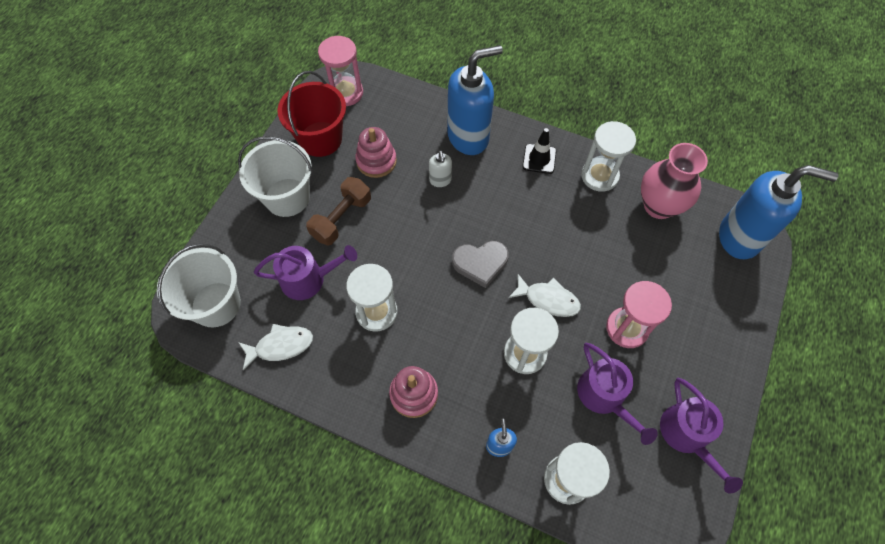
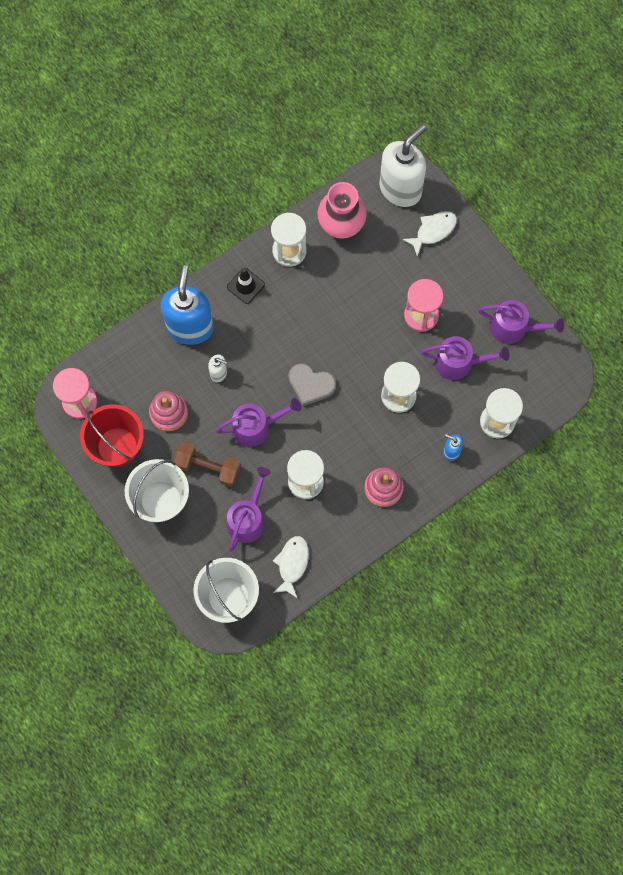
camera: 60 degrees left, 10 degrees up
(341, 218) = (208, 467): brown dumbbell -> brown dumbbell turned 45 degrees counterclockwise
(407, 238) = (255, 427): none -> purple watering can
(480, 263) = (310, 385): grey heart -> grey heart turned 90 degrees clockwise
(548, 299) = (368, 355): white fish -> white fish (433, 231)
(739, 237) = (400, 189): blue soap dispenser -> white soap dispenser

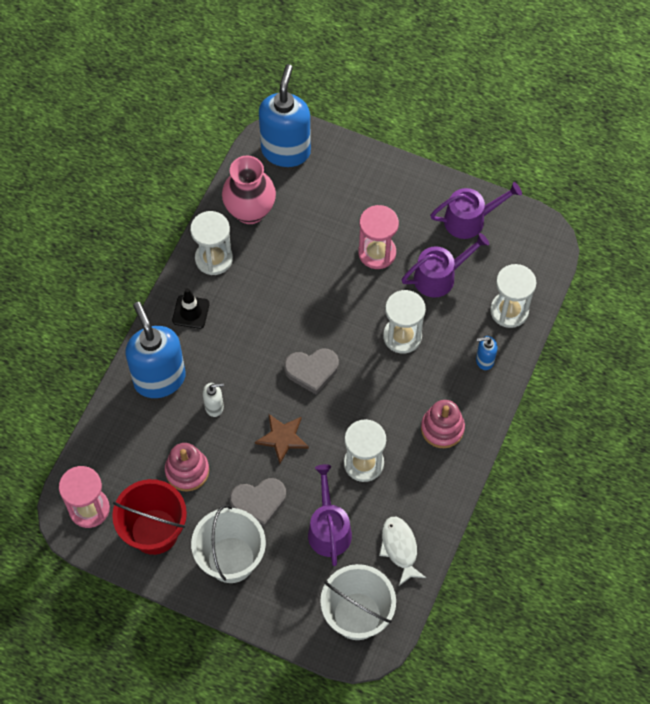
camera: 30 degrees left, 10 degrees down
(208, 467) = (259, 502): brown dumbbell -> grey heart
(255, 427) = (282, 438): purple watering can -> brown star
(400, 189) = (286, 151): white soap dispenser -> blue soap dispenser
(433, 231) = (340, 172): white fish -> none

